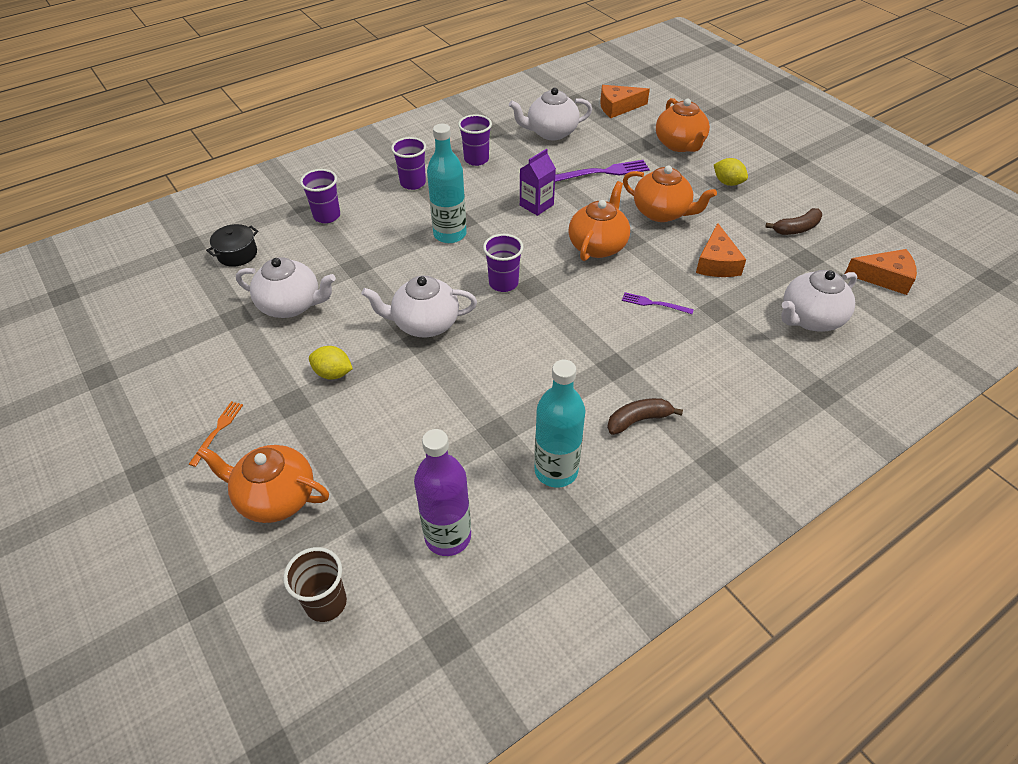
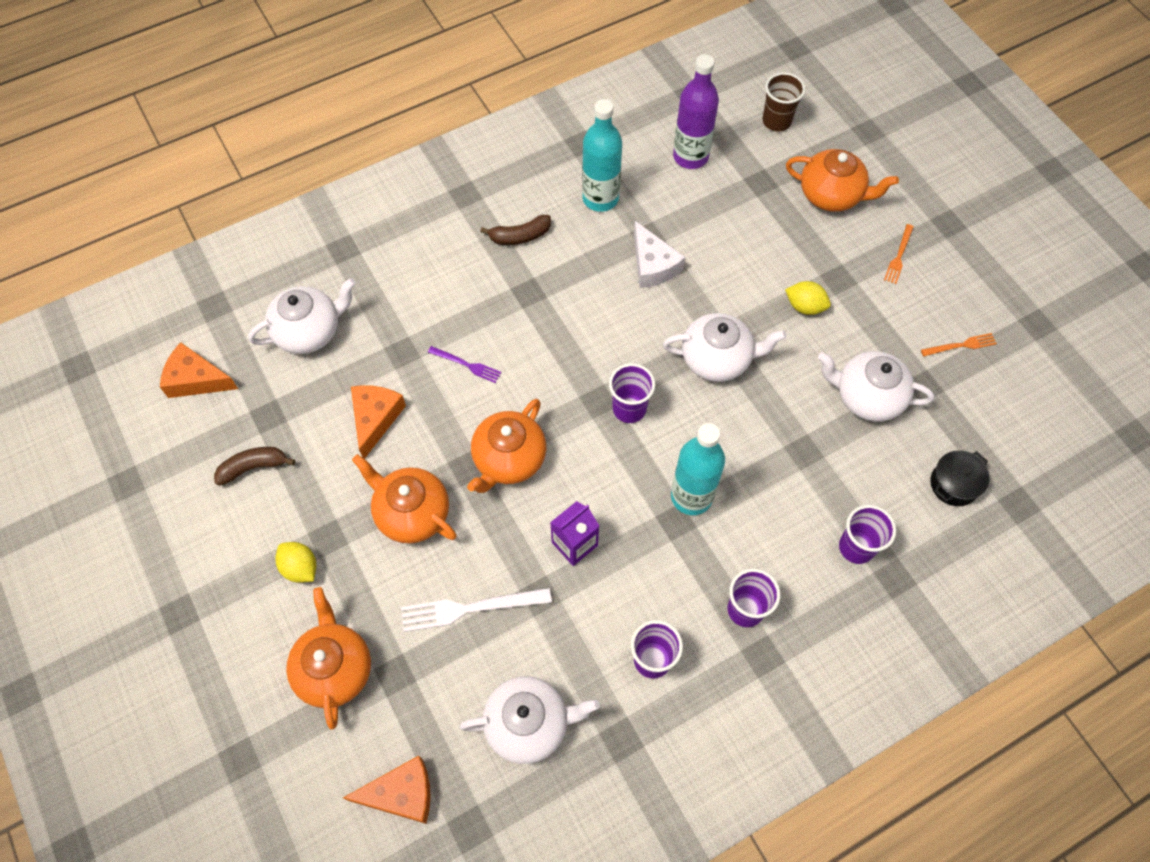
camera: 175 degrees left, 15 degrees up
(187, 350) = (961, 345): none -> orange fork
(489, 401) = (653, 265): none -> white cheese
(602, 172) = (470, 608): purple fork -> white fork

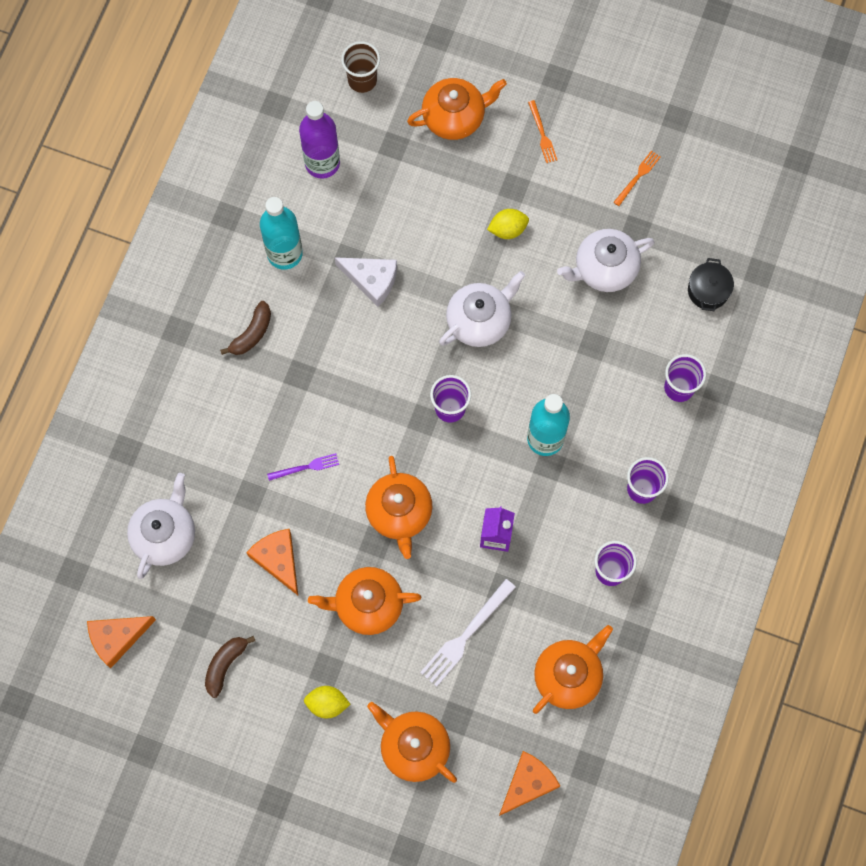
camera: 40 degrees left, 10 degrees up
(528, 724) = (568, 676): white teapot -> orange teapot

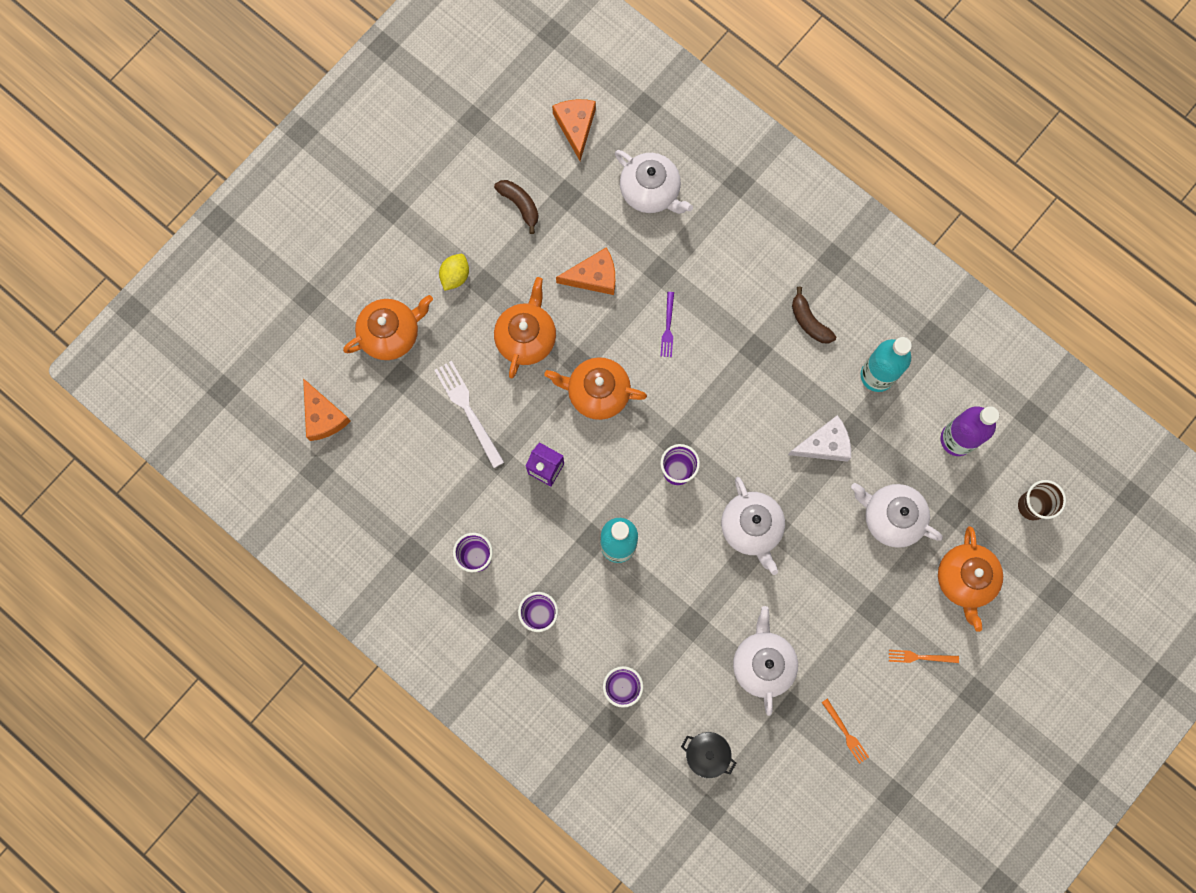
camera: 110 degrees right, 5 degrees up
(371, 280) = (824, 444): white cheese -> white cheese turned 150 degrees counterclockwise
(420, 198) = (891, 517): none -> white teapot
(507, 229) = (833, 587): yellow lemon -> none
(568, 676) = (399, 485): orange teapot -> none

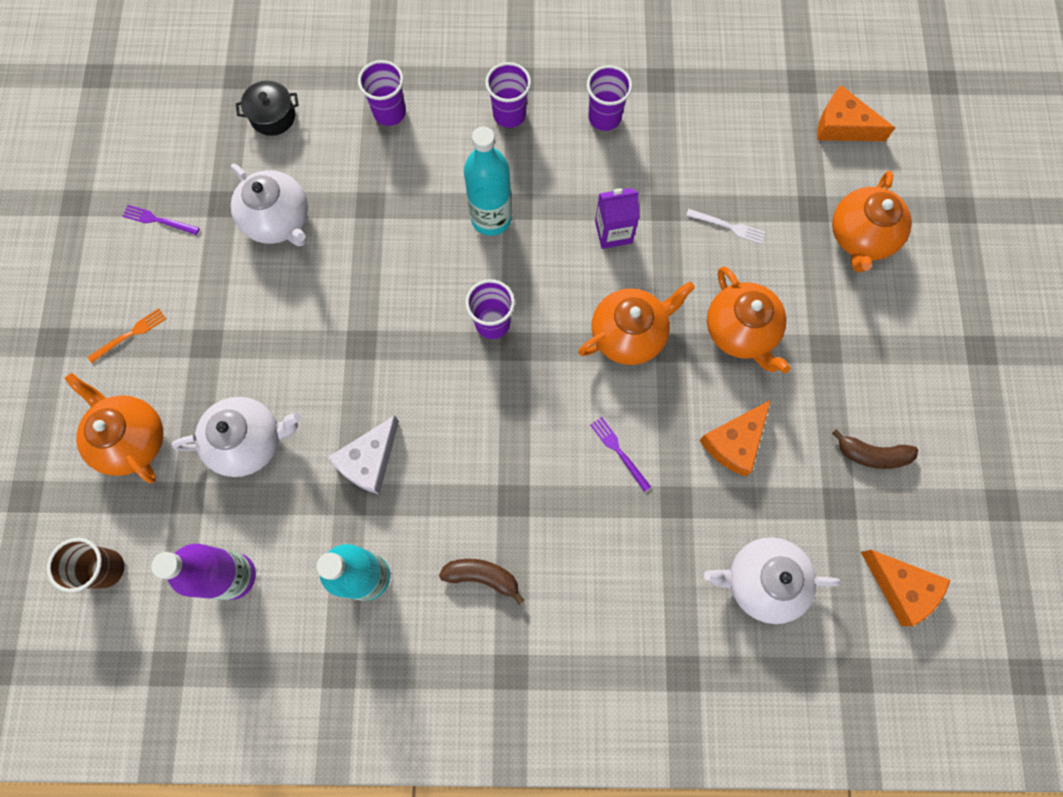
camera: 140 degrees right, 5 degrees down
(455, 276) = (860, 334): yellow lemon -> none
(468, 410) = (728, 226): white fork -> white fork, size x0.58
(751, 528) = (380, 326): white teapot -> none
(845, 733) = (158, 220): orange fork -> purple fork

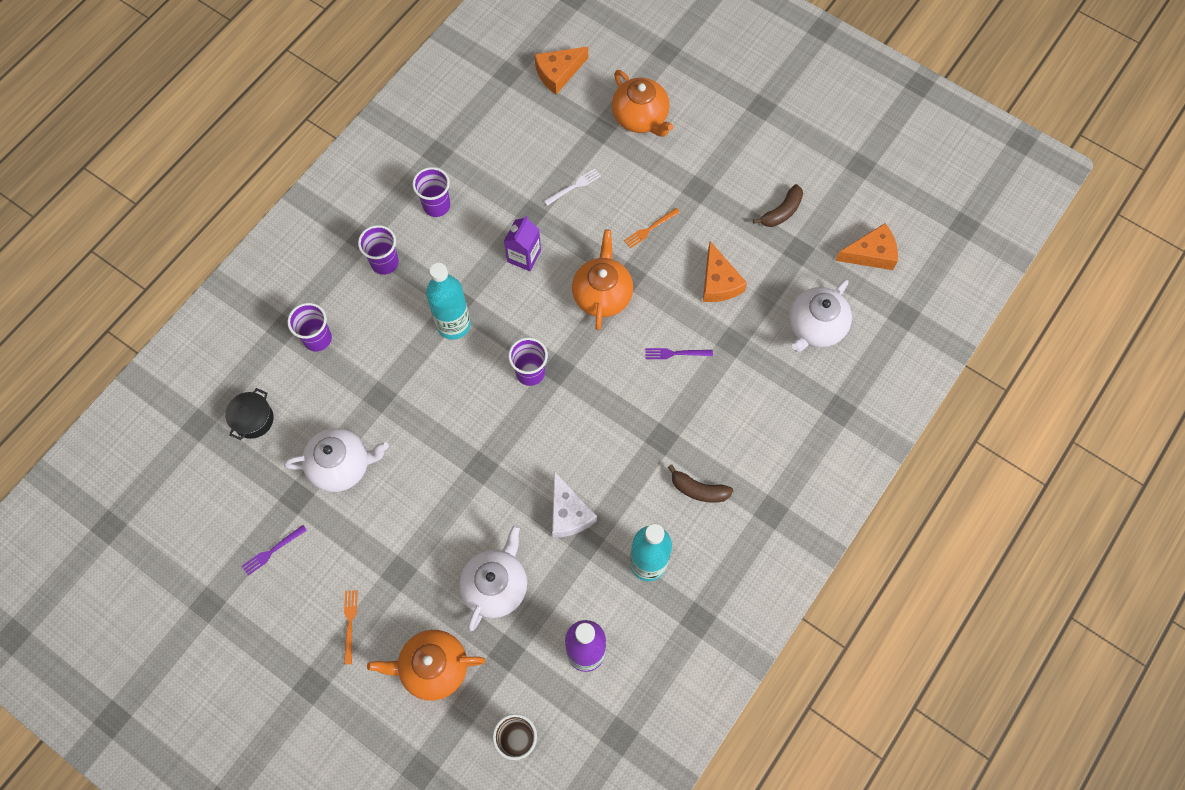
camera: 55 degrees left, 5 degrees down
(482, 576) = (698, 490): brown banana -> brown banana turned 120 degrees counterclockwise
(740, 331) = (650, 229): orange teapot -> orange fork

